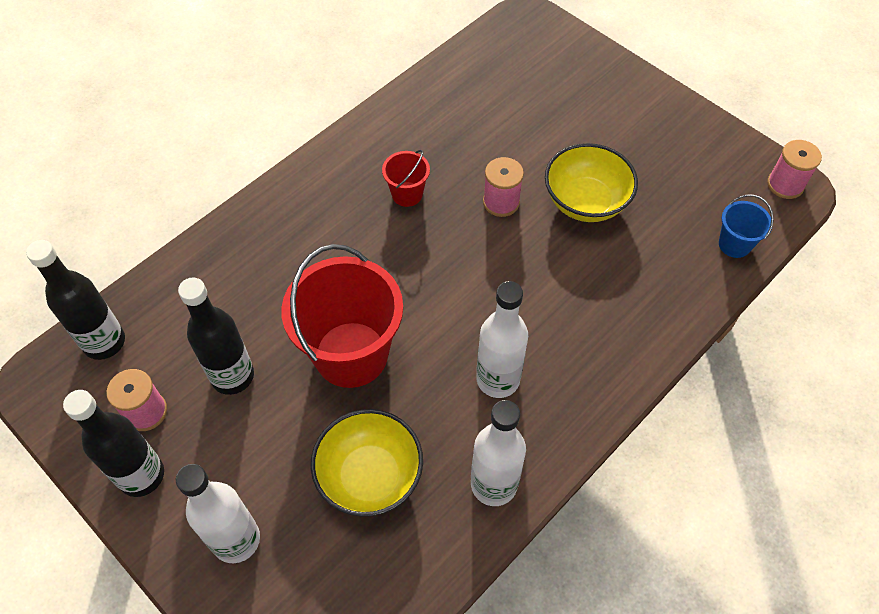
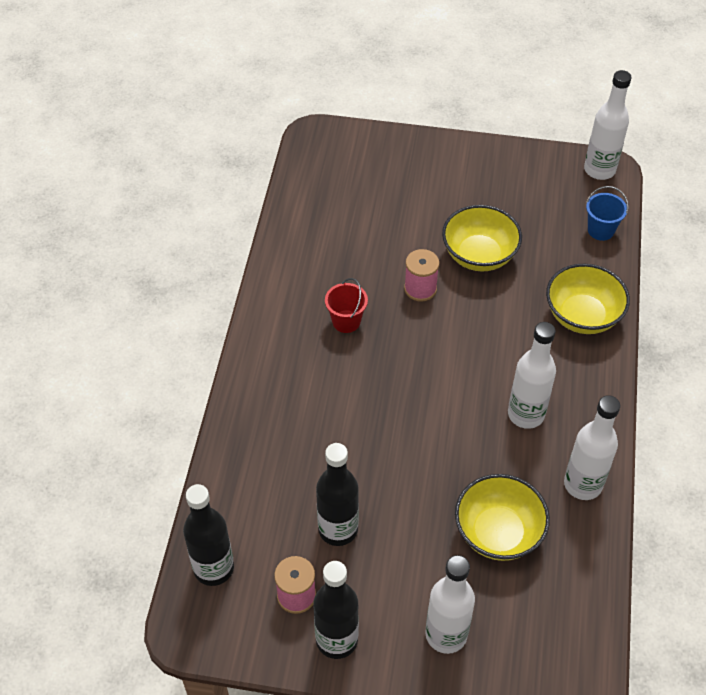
camera: 35 degrees left, 5 degrees down
(351, 354) = (410, 460): red bucket -> none
(640, 318) = (582, 316): none -> yellow bowl
(785, 185) = (599, 170): pink spool -> white bottle

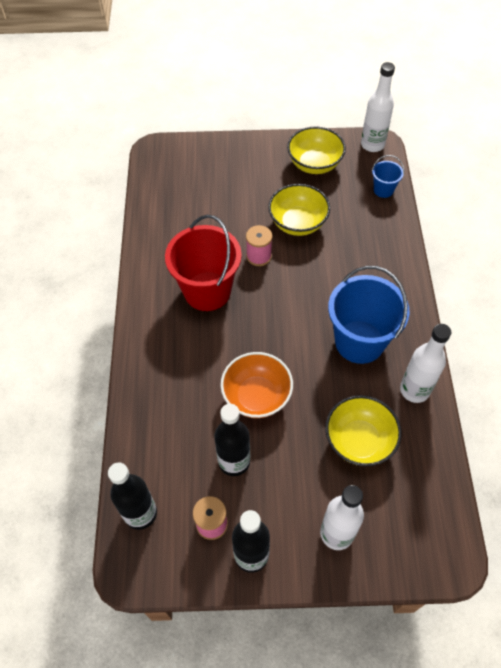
camera: 10 degrees left, 5 degrees up
(346, 321) = (207, 291): red bucket -> red bucket, size x2.14
(382, 458) = (256, 396): none -> orange bowl
(526, 414) = (359, 341): white bottle -> blue bucket
(582, 316) = (384, 257): yellow bowl -> yellow bowl (314, 164)

